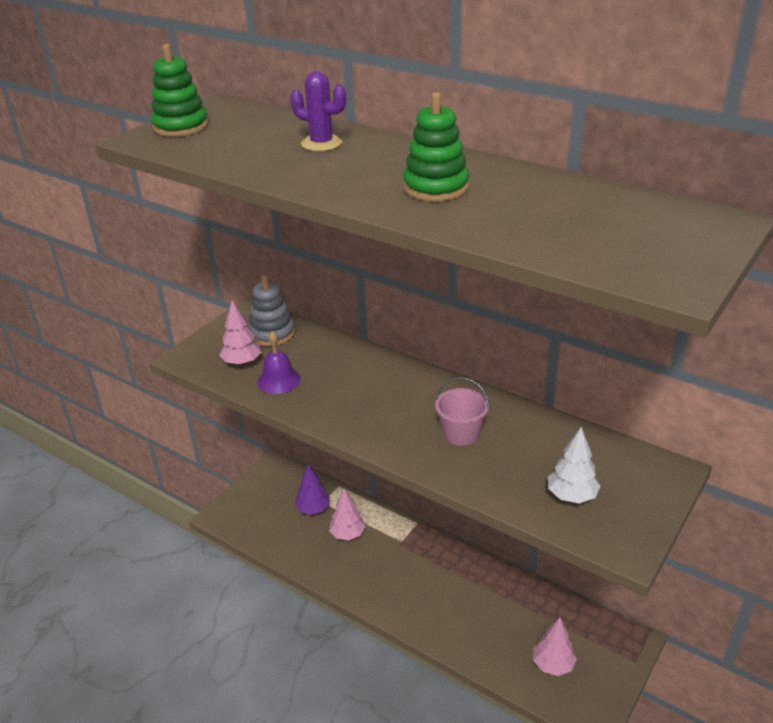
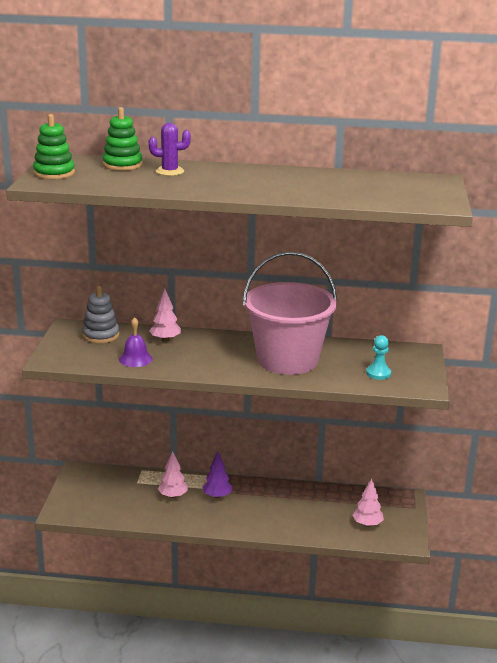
camera: 30 degrees left, 10 degrees down
(242, 362) = (96, 355): pink tree -> pink tree (165, 340)
(313, 509) = (133, 488): purple tree -> purple tree (217, 496)
(436, 187) = (273, 184): green stacking toy -> green stacking toy (122, 165)
(461, 434) = (287, 360): pink bucket -> pink bucket, size x2.46
(571, 496) = (378, 373): white tree -> turquoise pawn

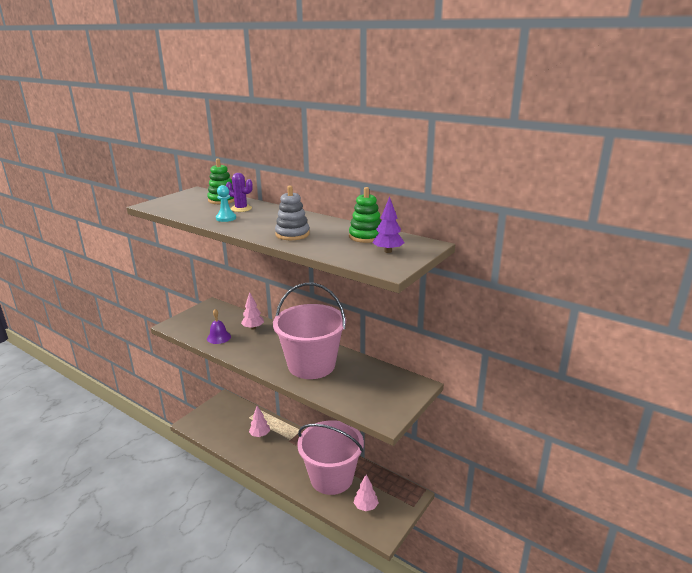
camera: 30 degrees right, 0 degrees up
(54, 173) = (172, 200): green stacking toy -> green stacking toy (366, 236)
(100, 335) = (220, 315): grey stacking toy -> grey stacking toy (292, 234)
(217, 496) = (286, 444): purple tree -> purple tree (388, 251)
(304, 511) = (331, 478): none -> pink bucket
(378, 373) = (363, 396): turquoise pawn -> turquoise pawn (226, 218)

